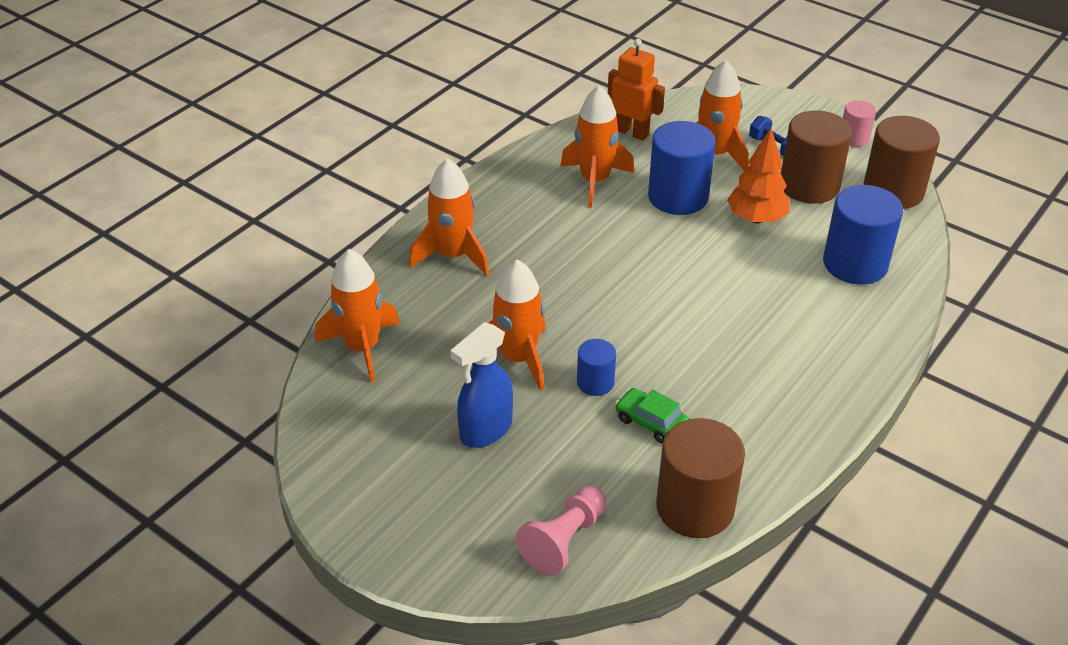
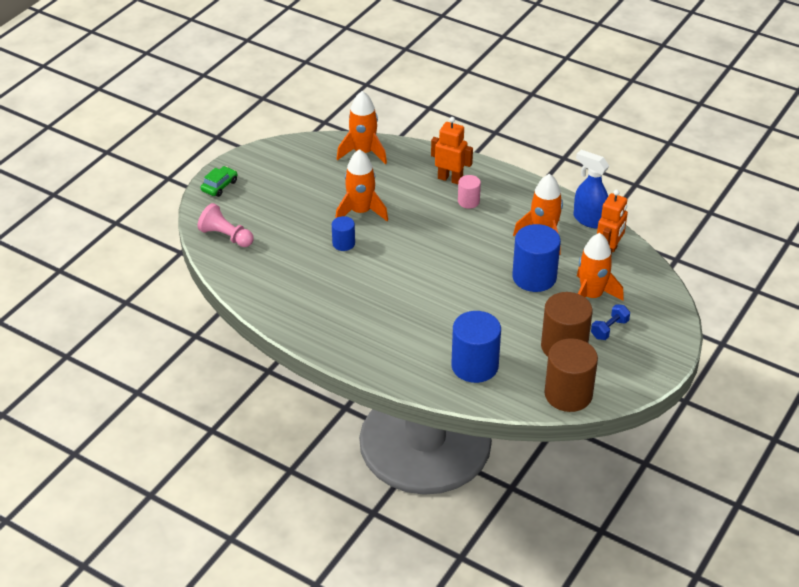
camera: 85 degrees right, 0 degrees up
(453, 256) = (450, 179): orange rocket -> orange robot
(485, 430) = (302, 203): blue spray bottle -> blue spray bottle (589, 220)
(651, 422) = (313, 267): green car -> green car (219, 186)
(695, 507) = (249, 284): brown cylinder -> none
(756, 218) = (517, 316): orange tree -> none
(854, 138) = (635, 376): pink cylinder -> pink cylinder (468, 201)

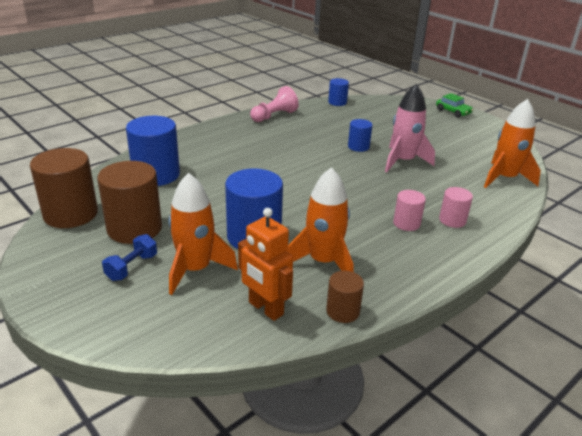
camera: 105 degrees right, 10 degrees down
(226, 236) = (385, 106): pink pawn -> pink pawn (274, 116)
(229, 275) = (337, 102): none -> blue cylinder
(361, 212) = (403, 161): orange rocket -> pink rocket
(450, 179) = (452, 220): orange robot -> pink cylinder
(589, 220) = (343, 311): blue spray bottle -> brown cylinder
(609, 329) = (132, 267): blue dumbbell -> blue dumbbell turned 60 degrees clockwise

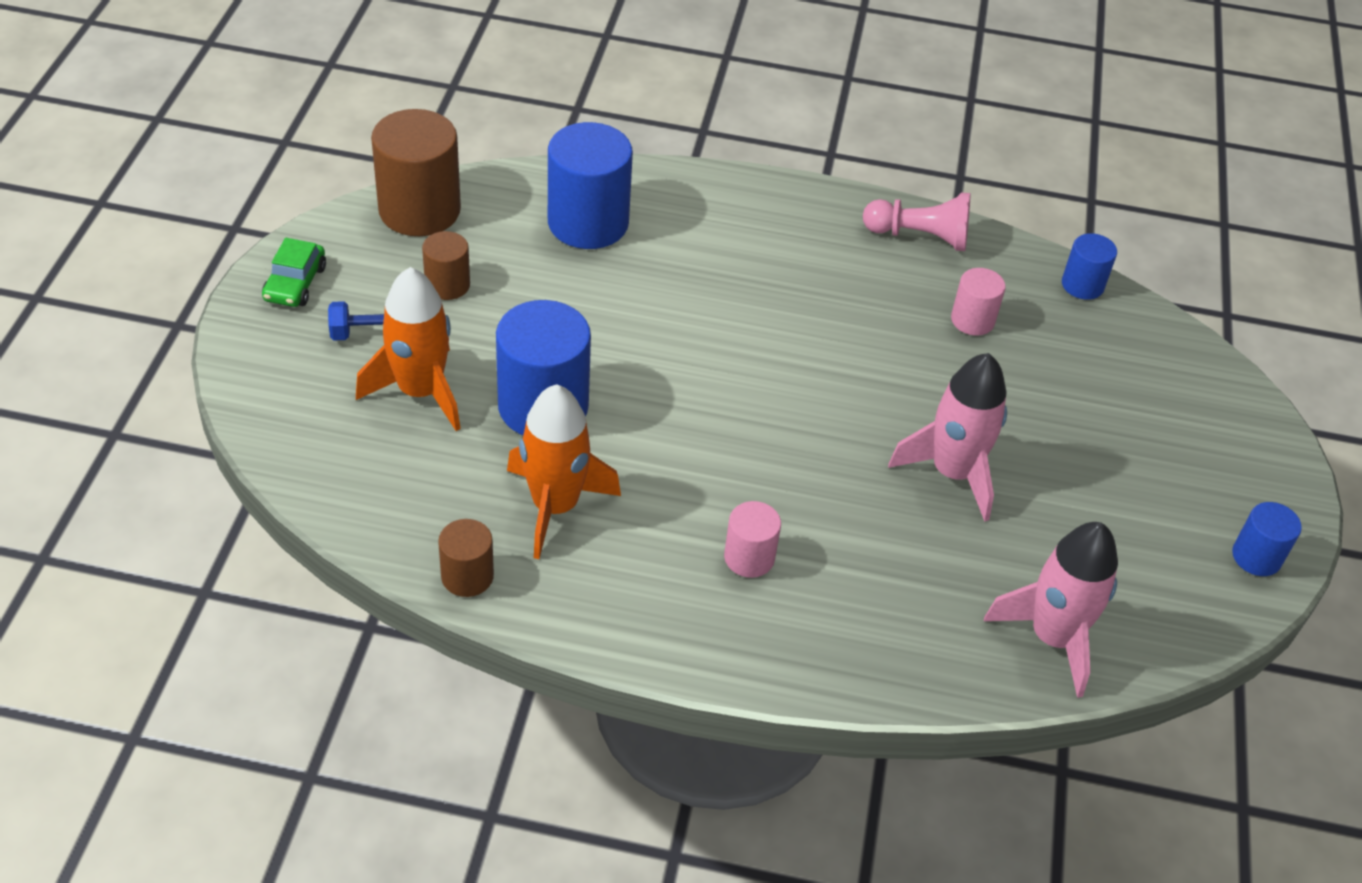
camera: 50 degrees right, 15 degrees up
(134, 228) = (447, 285): brown cylinder -> brown cylinder, size x0.53
(265, 309) = (406, 498): orange robot -> none
(358, 147) = (937, 393): blue cylinder -> blue cylinder (1256, 557)
(452, 220) = (819, 612): pink cylinder -> pink cylinder (972, 320)
(453, 112) = (1265, 464): green car -> green car (295, 283)
(504, 178) = (1052, 638): orange rocket -> pink rocket

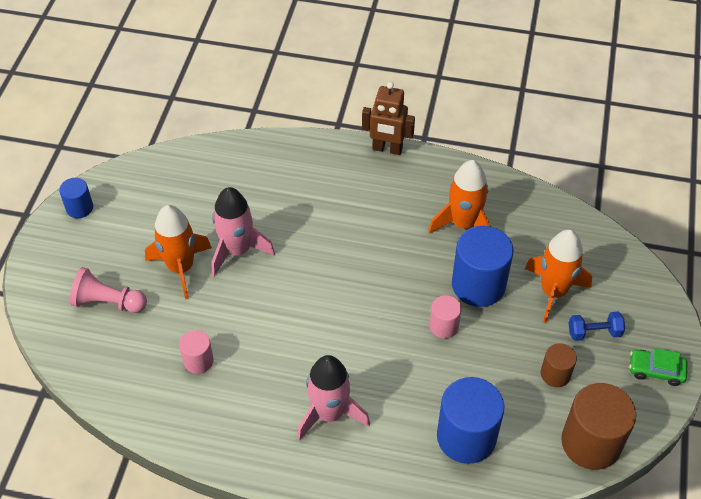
camera: 175 degrees left, 5 degrees up
(295, 283) = (656, 370): green car -> green car turned 90 degrees counterclockwise
(467, 576) = (503, 186): brown cylinder -> none
(694, 664) = (387, 149): none -> brown robot
(749, 557) = (358, 200): pink cylinder -> pink cylinder (443, 326)
(920, 237) = (219, 436): pink pawn -> pink pawn (108, 302)
(1039, 448) = (181, 268): none -> orange rocket
(1052, 638) = (206, 165): pink rocket -> pink rocket (329, 414)
(1082, 285) = (110, 395): blue cylinder -> none

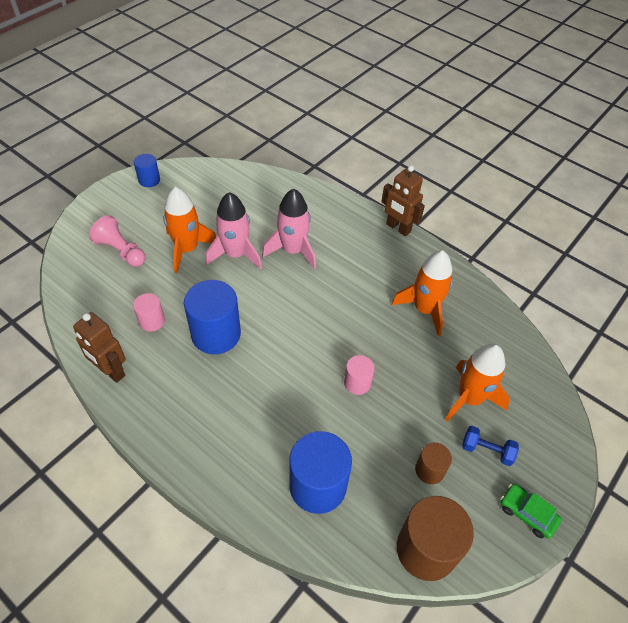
camera: 25 degrees right, 0 degrees up
(192, 430) = (110, 371): none -> brown robot
(329, 414) = (219, 409): pink rocket -> pink rocket (293, 250)
(478, 285) = (407, 363): blue cylinder -> blue cylinder (216, 334)

